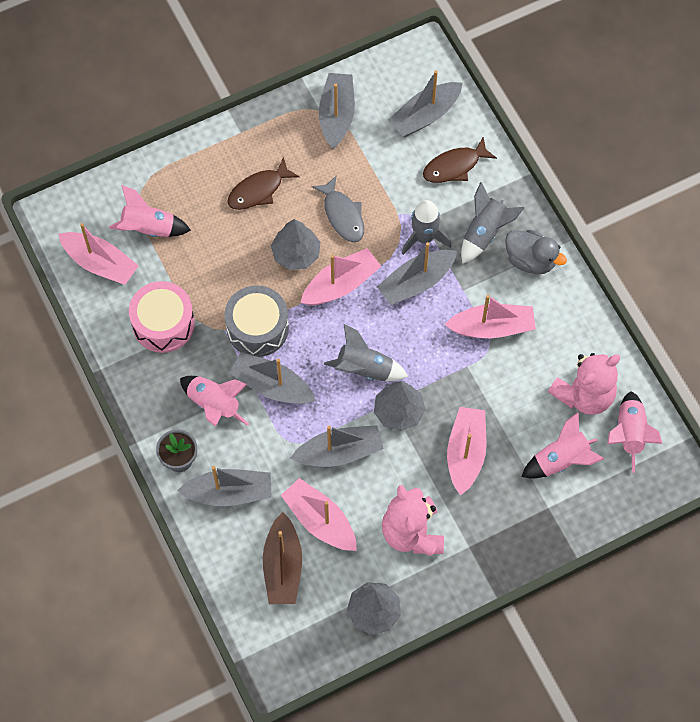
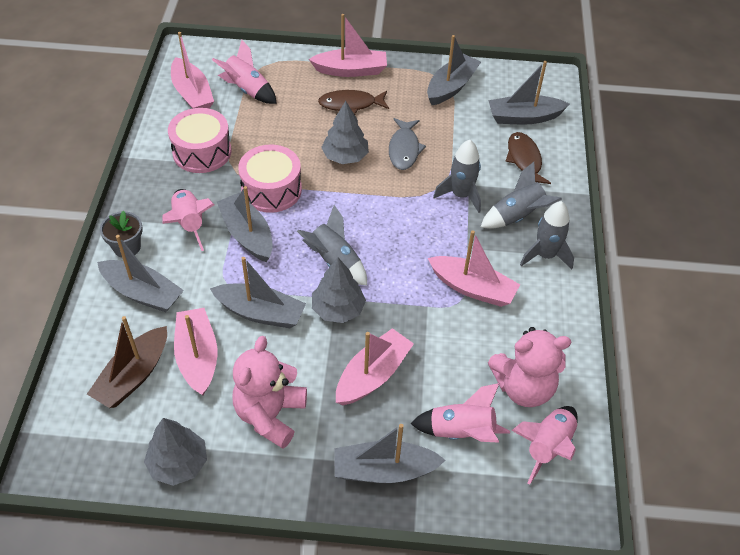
camera: 30 degrees right, 15 degrees down
(257, 328) = (271, 190): grey drum -> pink drum
(341, 284) = (364, 193): pink boat -> pink boat (351, 70)
(416, 282) = (430, 222): grey boat -> grey boat (384, 470)
(454, 166) = (524, 160): brown fish -> brown fish turned 75 degrees clockwise
(530, 260) = (545, 255): grey duck -> grey rocket

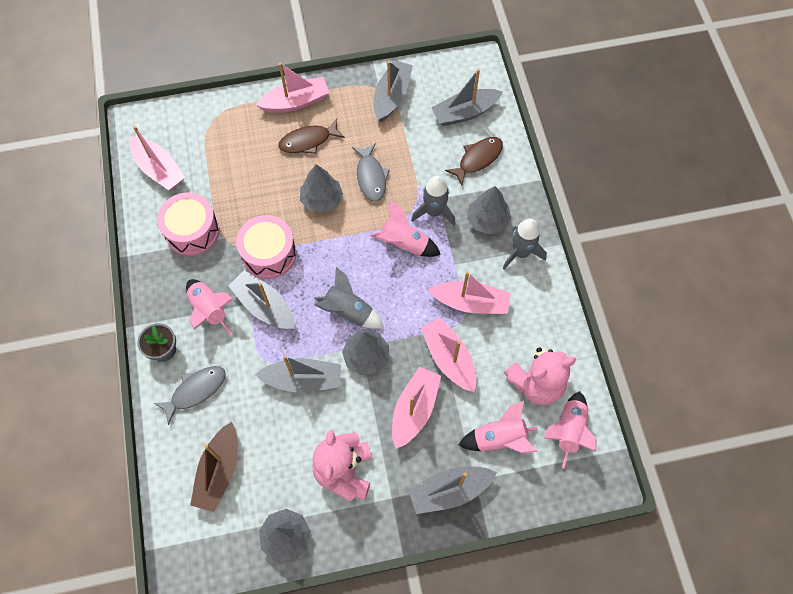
camera: 15 degrees left, 15 degrees up
(142, 293) = (195, 391): grey boat -> grey fish
(197, 357) = (266, 437): pink boat -> pink boat (449, 358)
(247, 90) = (208, 150): pink rocket -> pink rocket (404, 244)
(517, 216) = (487, 220): grey rocket -> grey tree
(524, 160) = (477, 159): brown fish -> brown fish turned 75 degrees clockwise

